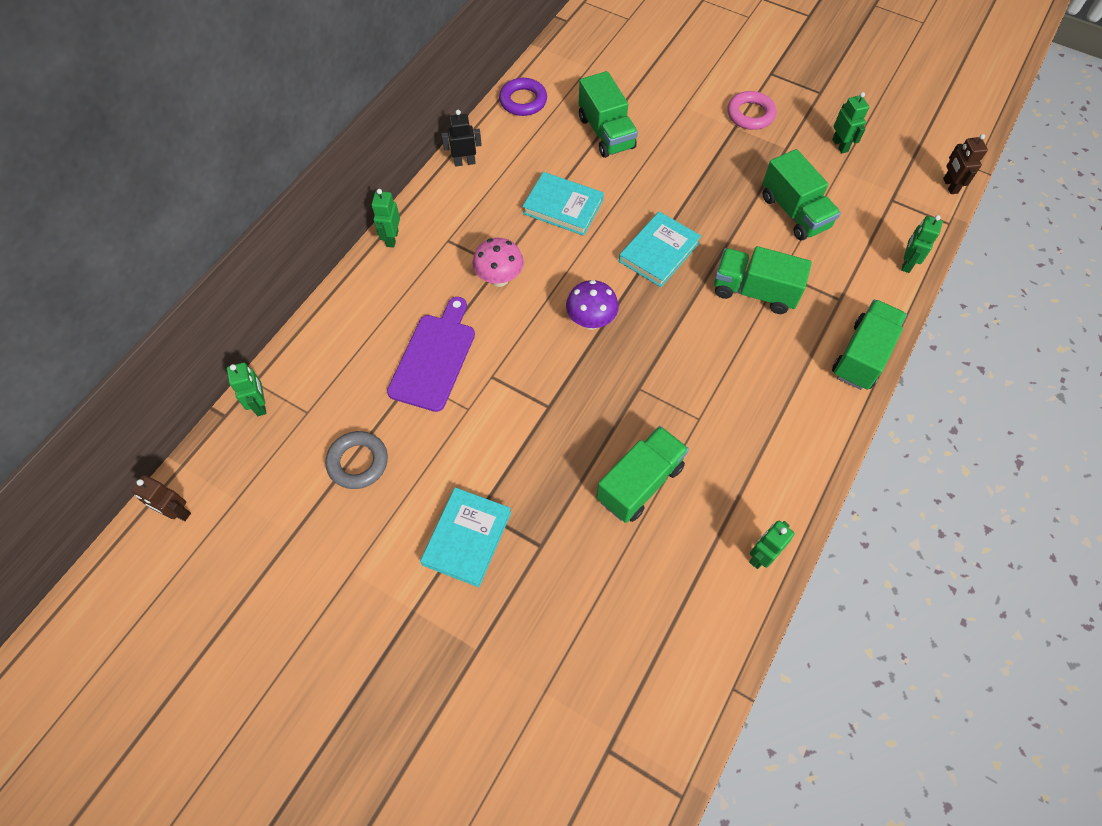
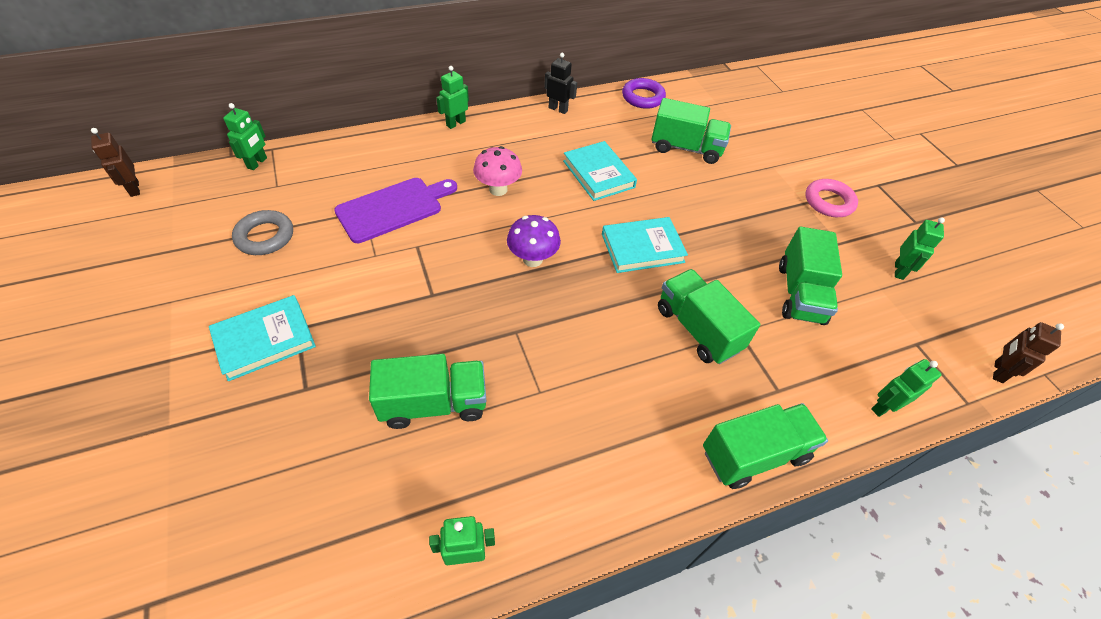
camera: 35 degrees right, 10 degrees down
(606, 133) = (686, 148): green truck -> green truck turned 90 degrees counterclockwise

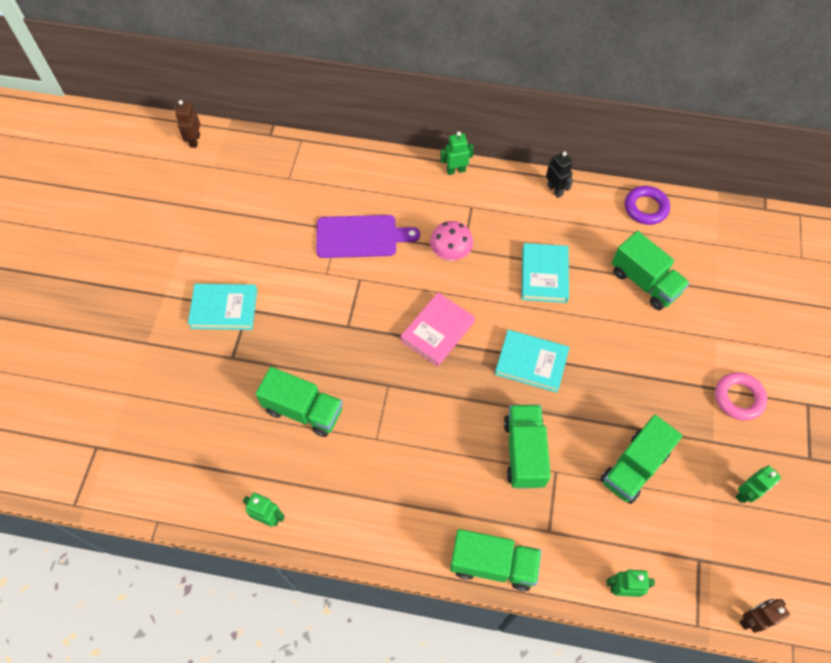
camera: 35 degrees right, 10 degrees up
(257, 163) = (285, 150): green robot -> none
(265, 236) = (261, 222): grey ring -> none
(532, 259) = (437, 331): purple mushroom -> pink book

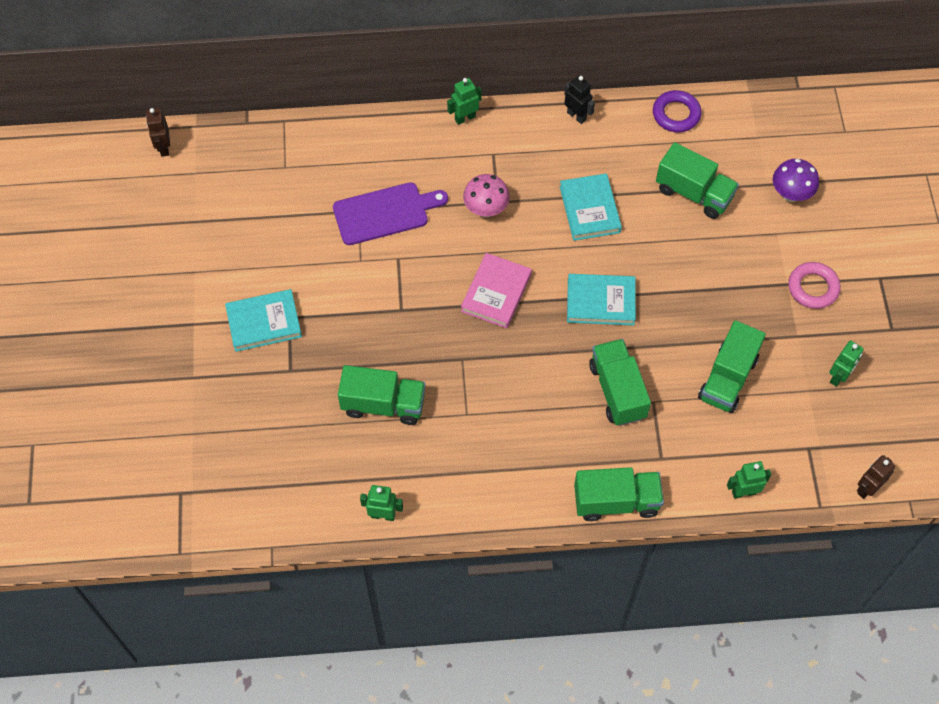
camera: 15 degrees left, 0 degrees up
(736, 304) = (790, 194): none -> purple mushroom

